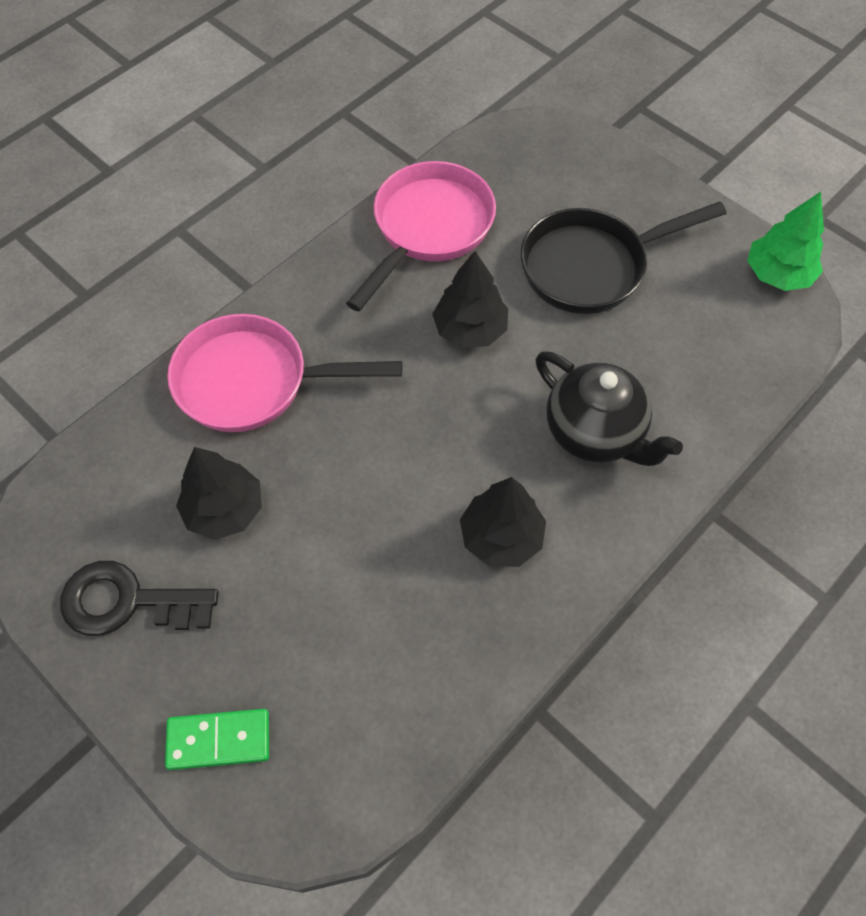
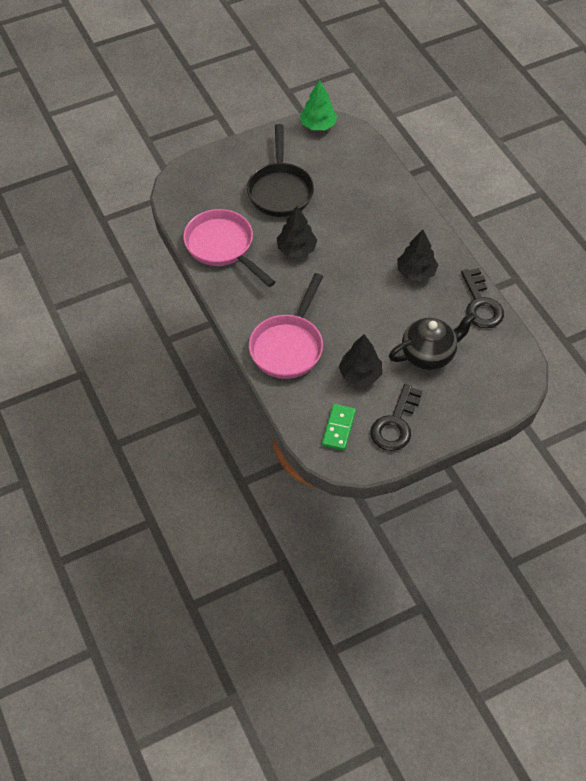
camera: 70 degrees left, 5 degrees down
(219, 740) = (476, 400): green domino -> green domino (338, 428)
(469, 683) = (481, 304): none -> black key
(595, 433) = (376, 221): black teapot -> black teapot (429, 354)

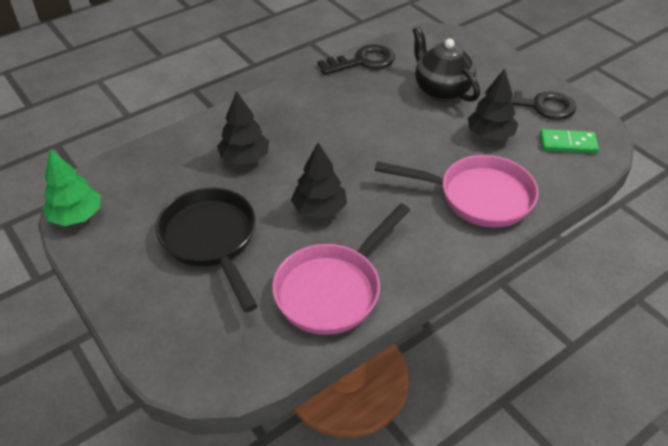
camera: 100 degrees left, 10 degrees down
(280, 190) = (211, 240): black pan -> black pan turned 105 degrees counterclockwise
(416, 272) = (331, 106): black tree -> black tree (244, 158)

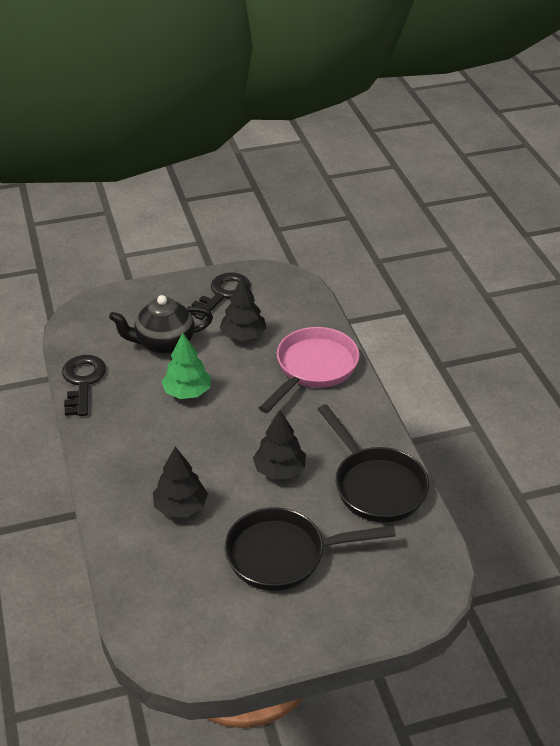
camera: 70 degrees left, 5 degrees down
(76, 216) = (197, 661): green tree -> green tree (187, 392)
(333, 289) = (376, 485): pink pan -> black pan
(567, 143) = (279, 297): green domino -> none

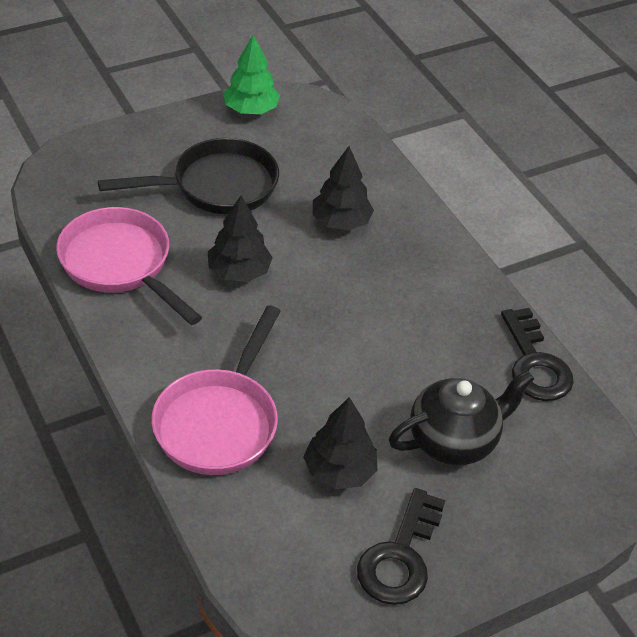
camera: 165 degrees right, 5 degrees up
(187, 392) = (388, 363): green tree -> green tree (251, 110)
(376, 485) = (120, 265): black pan -> pink pan

